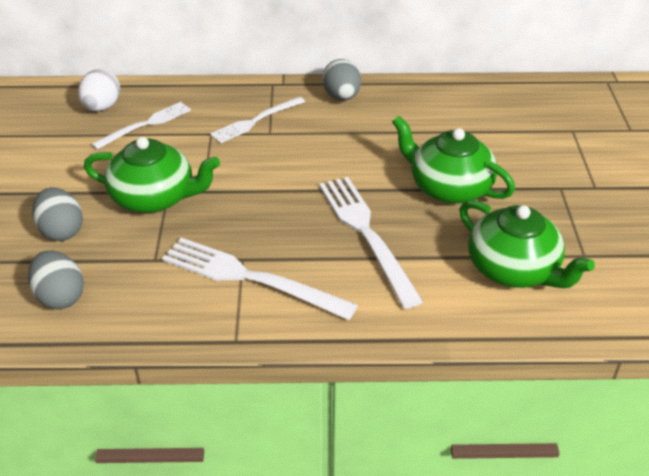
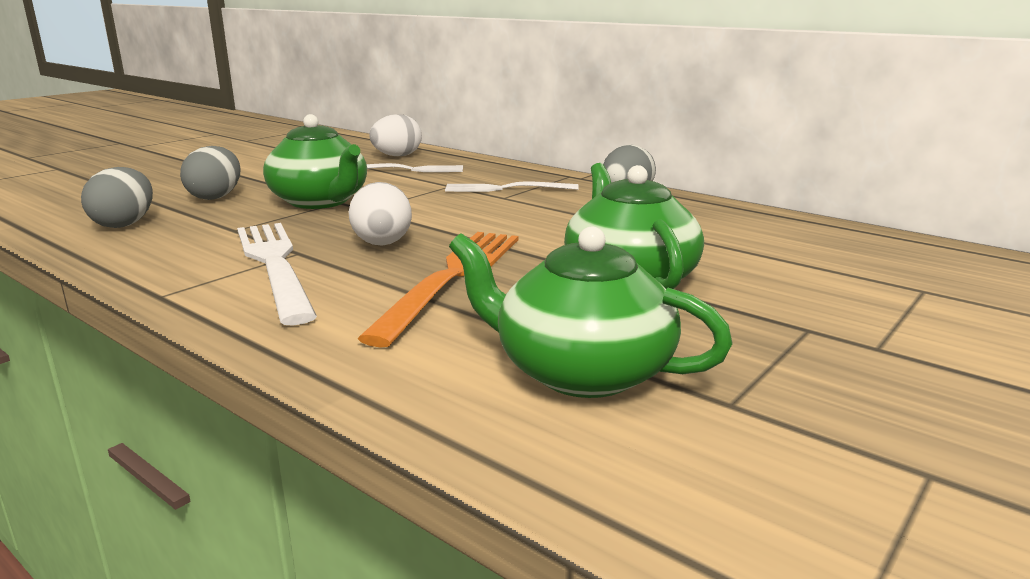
camera: 40 degrees right, 20 degrees down
(279, 224) = (382, 244): none -> white egg
(367, 234) = (452, 278): white fork -> orange fork
(514, 269) = (580, 371): green teapot -> green teapot turned 120 degrees clockwise

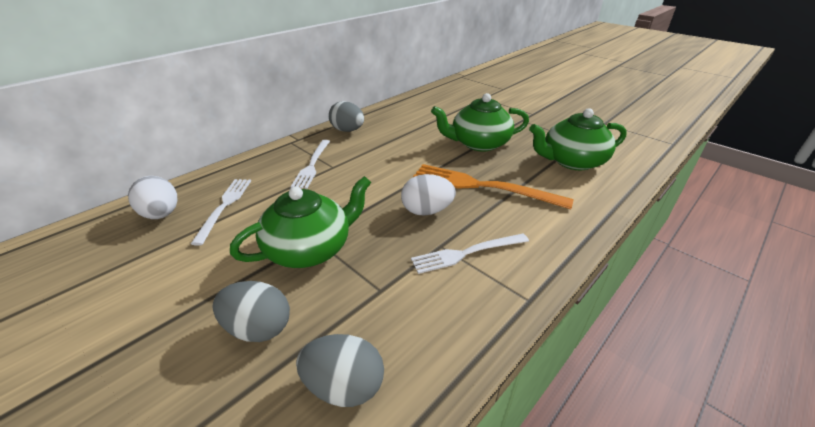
camera: 85 degrees left, 15 degrees up
(275, 265) = (467, 253): white fork -> white fork, size x0.64
(580, 371) = (572, 161): green teapot -> green teapot turned 45 degrees clockwise

